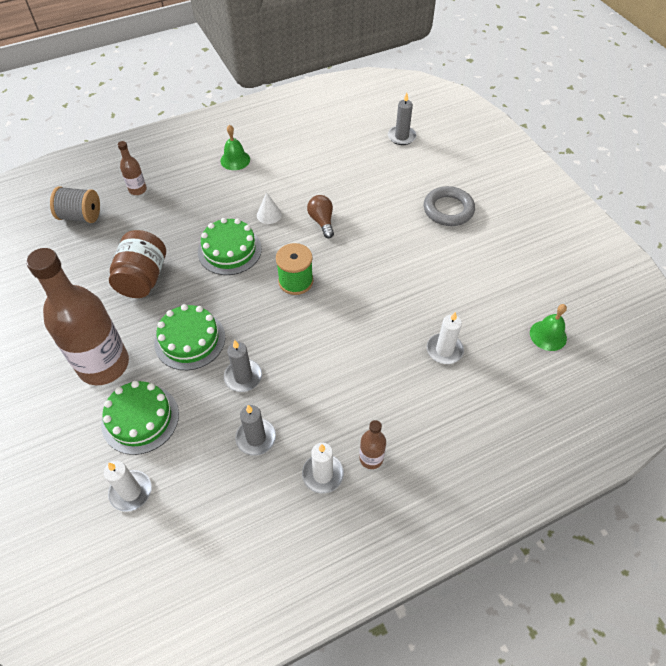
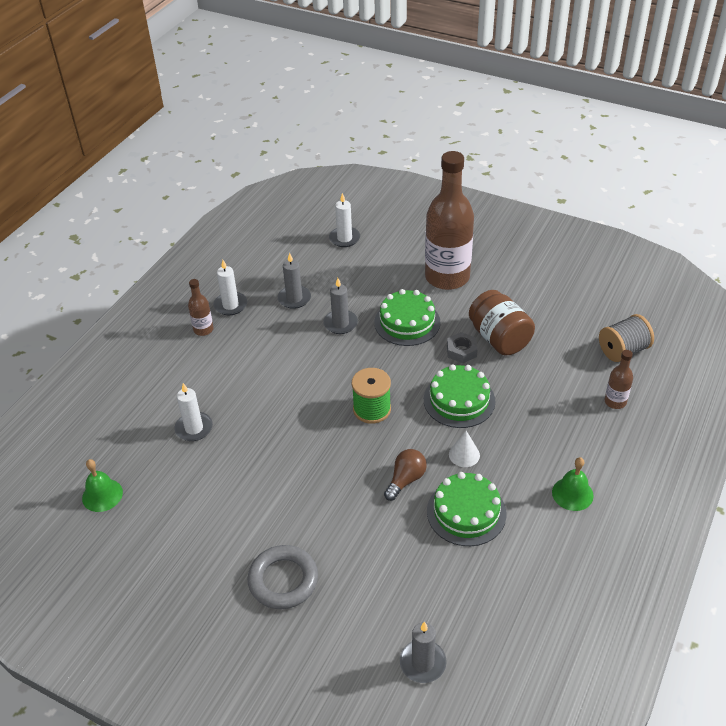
camera: 145 degrees right, 10 degrees down
(140, 419) = (383, 267): green cake -> green cake (466, 512)
(182, 286) = (461, 351): none -> grey nut
(322, 221) = (405, 480): brown light bulb -> brown light bulb turned 90 degrees counterclockwise

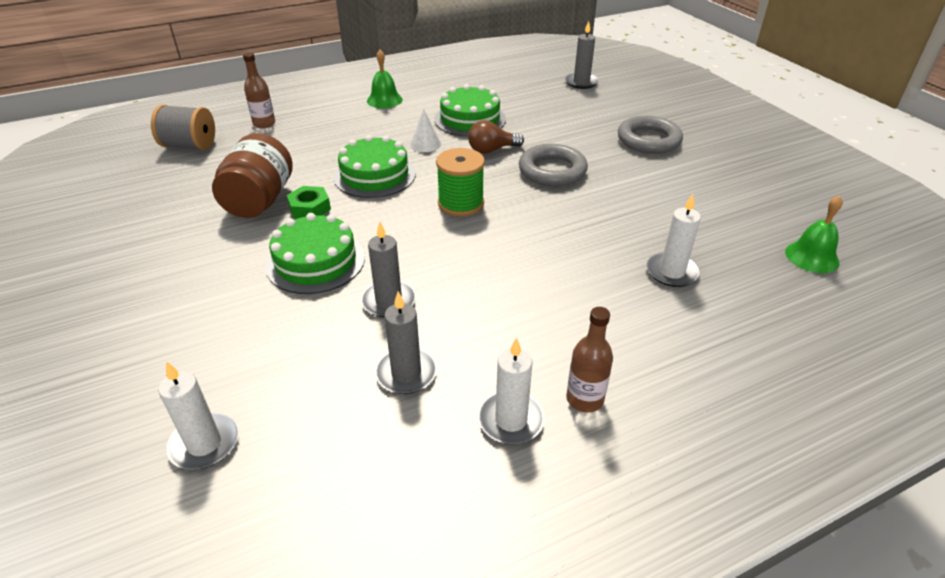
camera: 145 degrees left, 5 degrees down
(337, 483) = (552, 170): none -> grey ring
(447, 277) = (191, 288): brown bottle -> none
(461, 351) = (310, 208): grey nut -> green nut

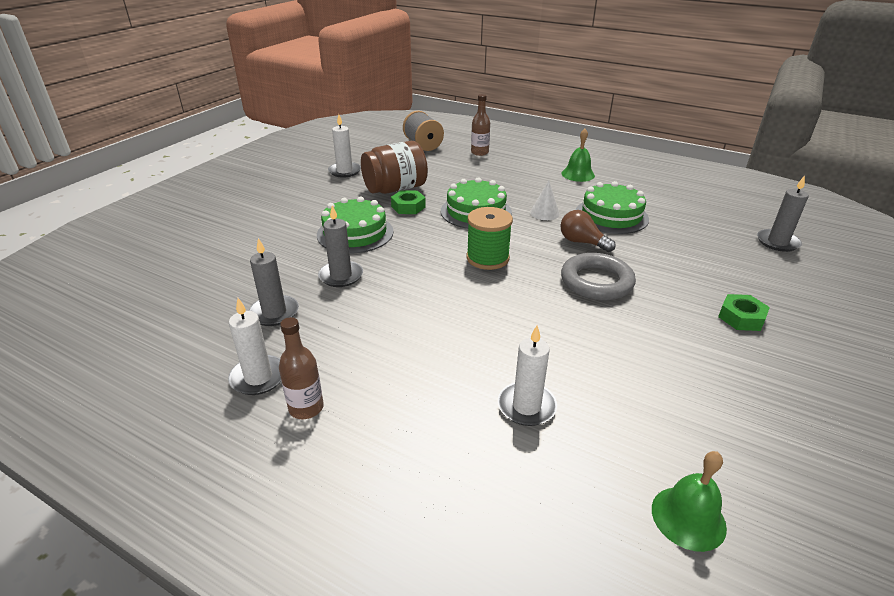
camera: 55 degrees right, 5 degrees down
(204, 444) = (170, 270): white candle -> white candle (344, 171)
(648, 140) = (741, 317): grey ring -> green nut

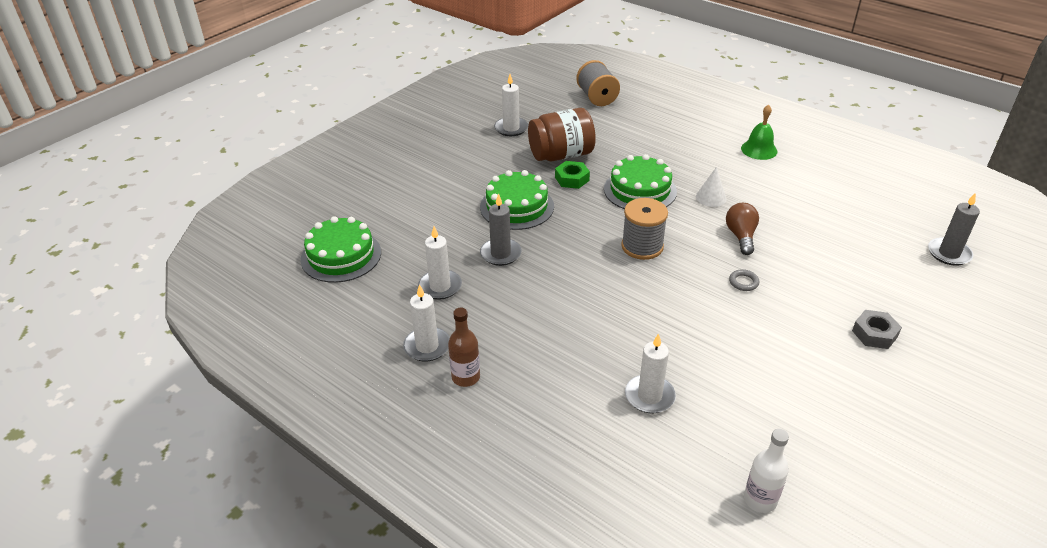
camera: 10 degrees right, 5 degrees up
(274, 313) = (440, 286): grey candle -> white candle
(479, 152) = (657, 112): brown bottle -> none
(487, 258) = (642, 246): green spool -> grey spool
(582, 242) = (741, 236): brown light bulb -> brown light bulb turned 45 degrees clockwise
(596, 282) = (743, 282): grey ring -> grey ring, size x0.42
(611, 216) = (780, 206): green cake -> green cake (341, 256)
(688, 517) = (760, 500): green bell -> white bottle
(741, 317) = (874, 334): green nut -> grey nut

